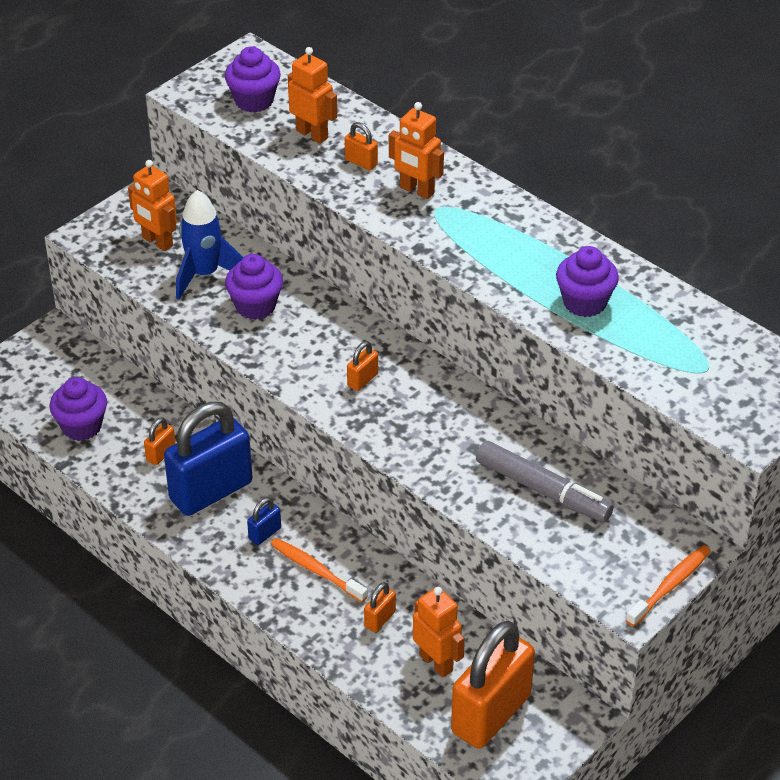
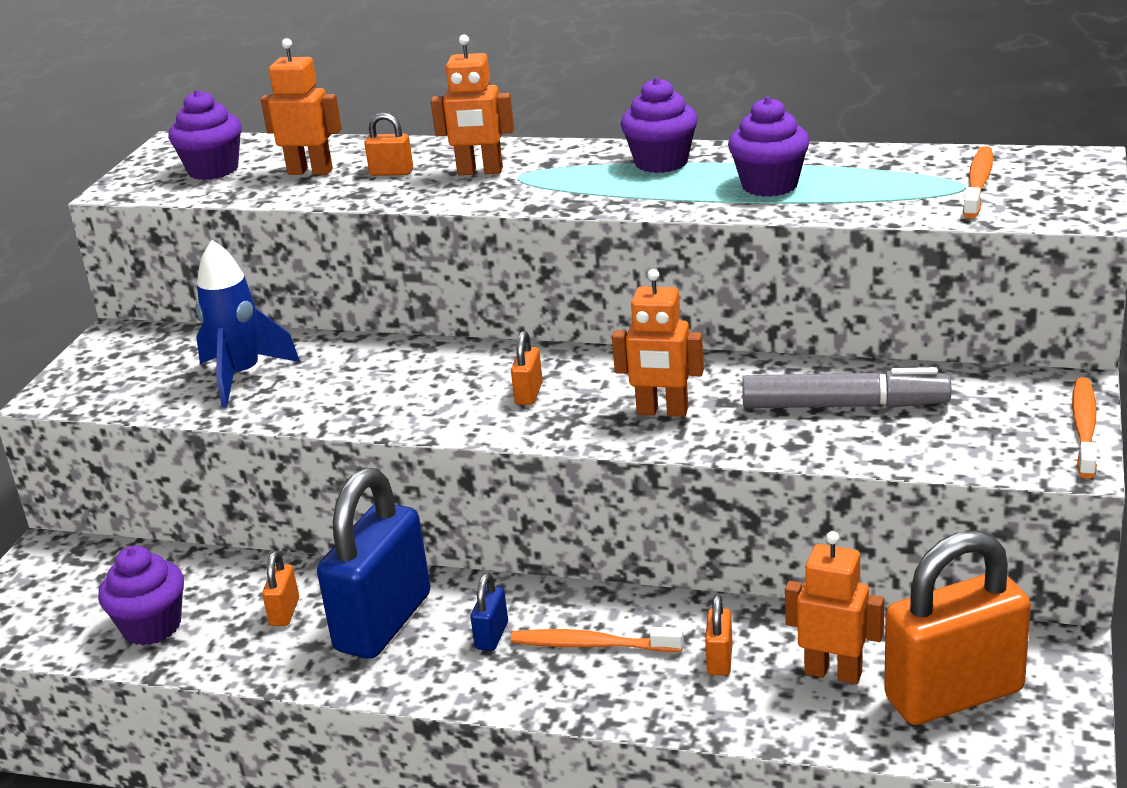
camera: 25 degrees left, 15 degrees down
(157, 242) = (155, 370): orange robot -> orange robot (662, 412)
(255, 306) = (332, 380): purple cupcake -> purple cupcake (661, 162)
(491, 714) = (954, 695): orange padlock -> orange padlock turned 60 degrees clockwise
(718, 371) = (978, 183): none -> orange toothbrush

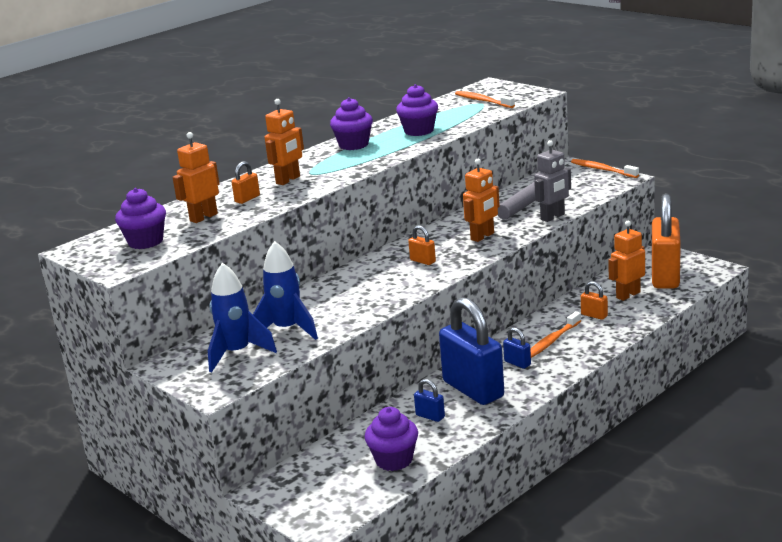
camera: 60 degrees left, 5 degrees down
(160, 369) = (237, 353): none -> blue rocket
(284, 612) = (430, 416): orange padlock -> blue padlock
(802, 450) = (553, 217): none -> grey robot

